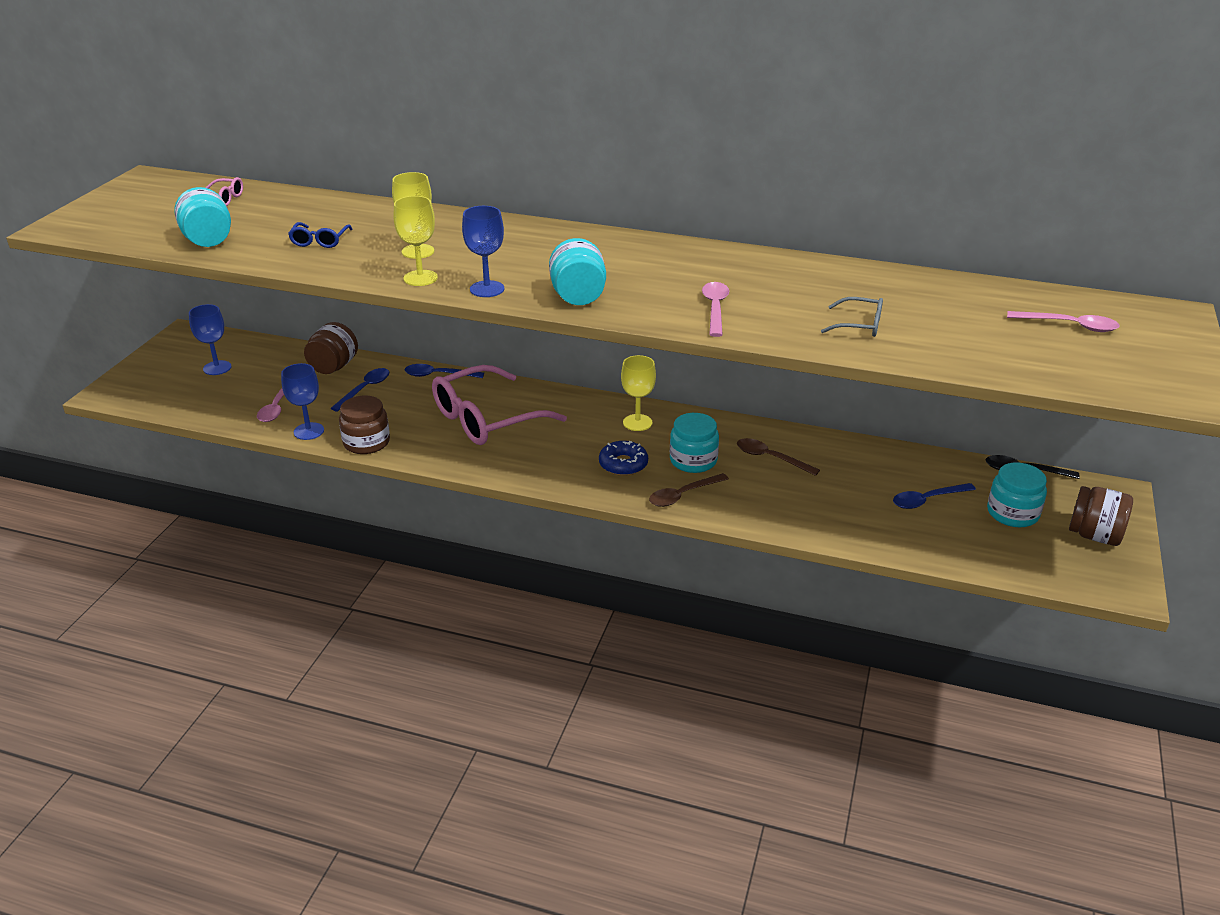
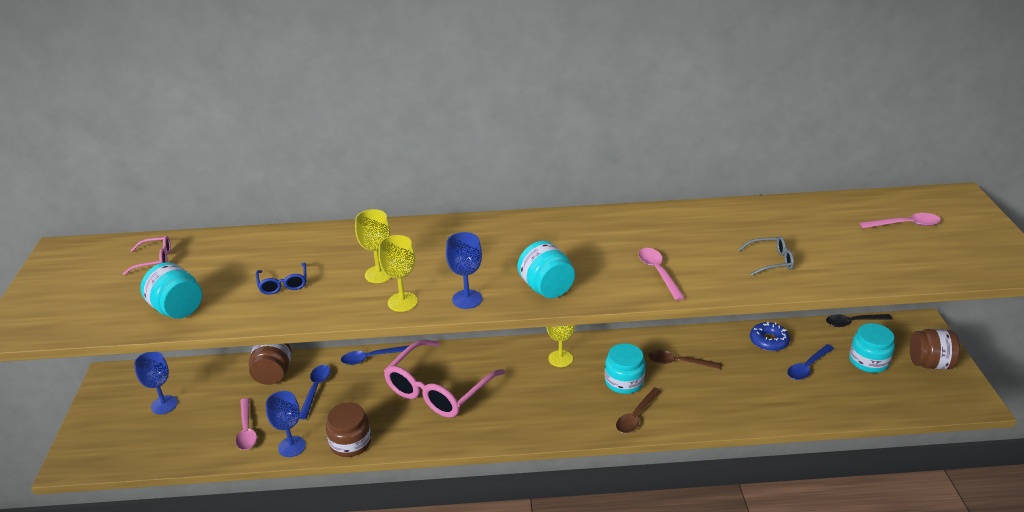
camera: 20 degrees left, 0 degrees up
(623, 464) = (574, 401): blue donut -> blue donut (768, 341)

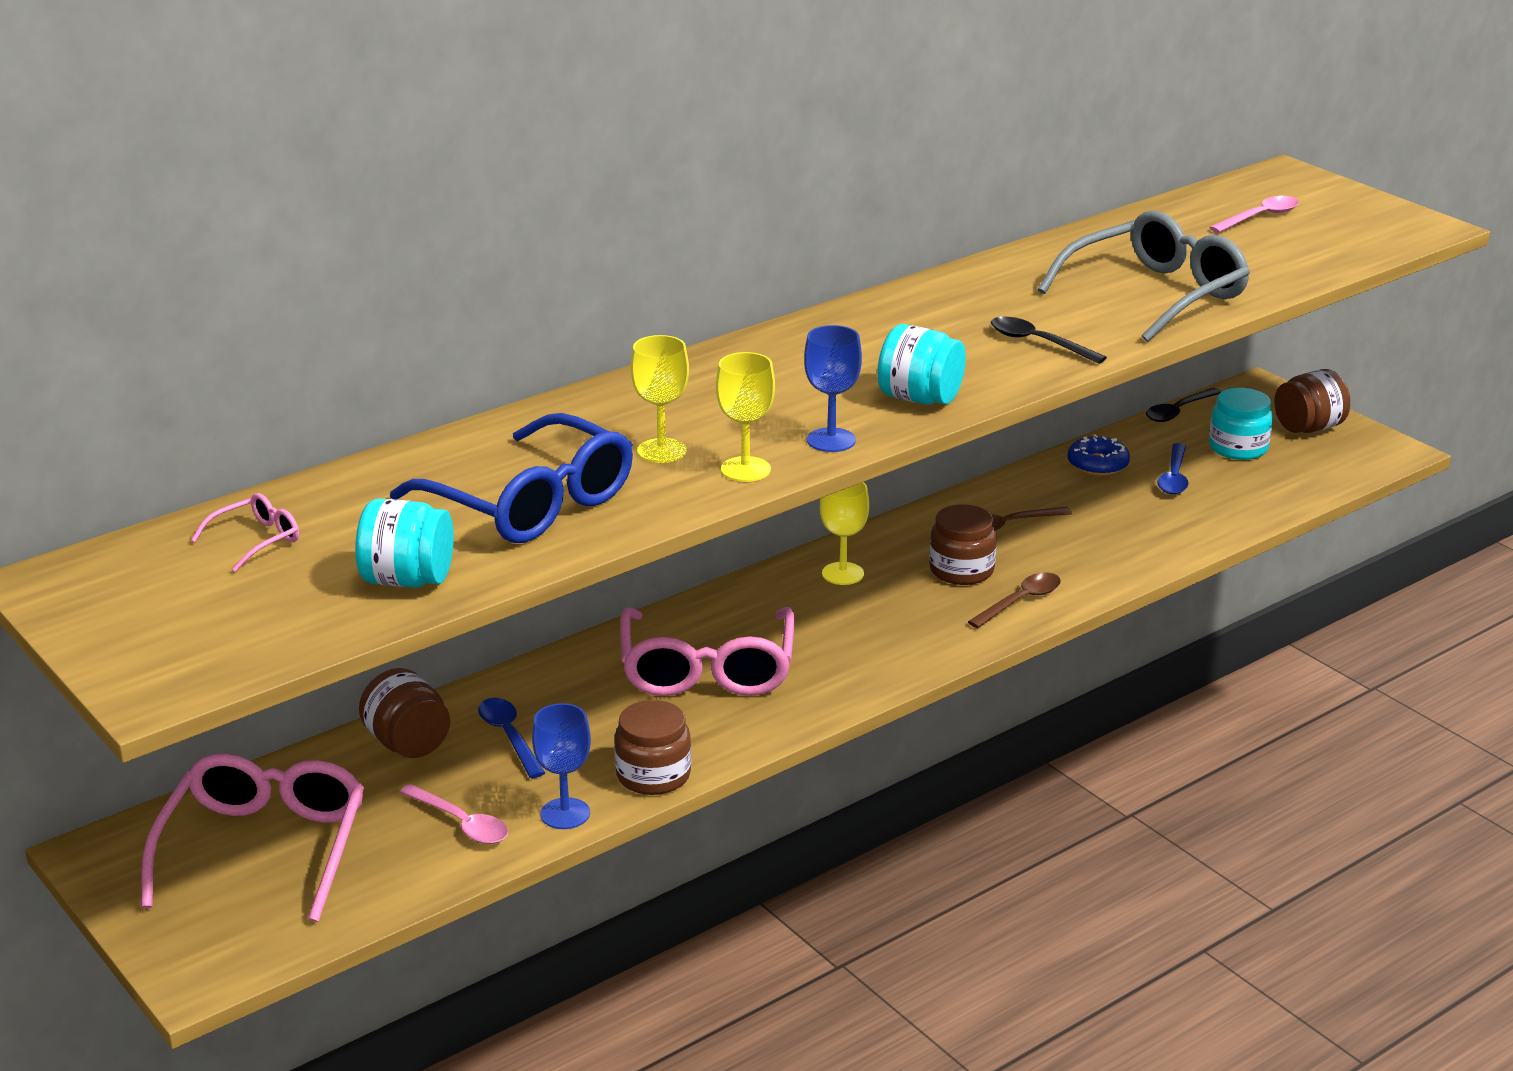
camera: 35 degrees left, 5 degrees down
(164, 405) = (264, 848): blue goblet -> pink glasses
(283, 284) = (531, 503): blue glasses -> blue glasses, size x2.26
(371, 358) = (548, 668): blue spoon -> none
(624, 381) = (961, 570): turquoise jar -> brown jar
(636, 416) = (1020, 601): brown spoon -> brown spoon turned 135 degrees counterclockwise
(658, 272) = (1038, 343): pink spoon -> black spoon
(771, 261) = (1156, 294): grey glasses -> grey glasses, size x2.26

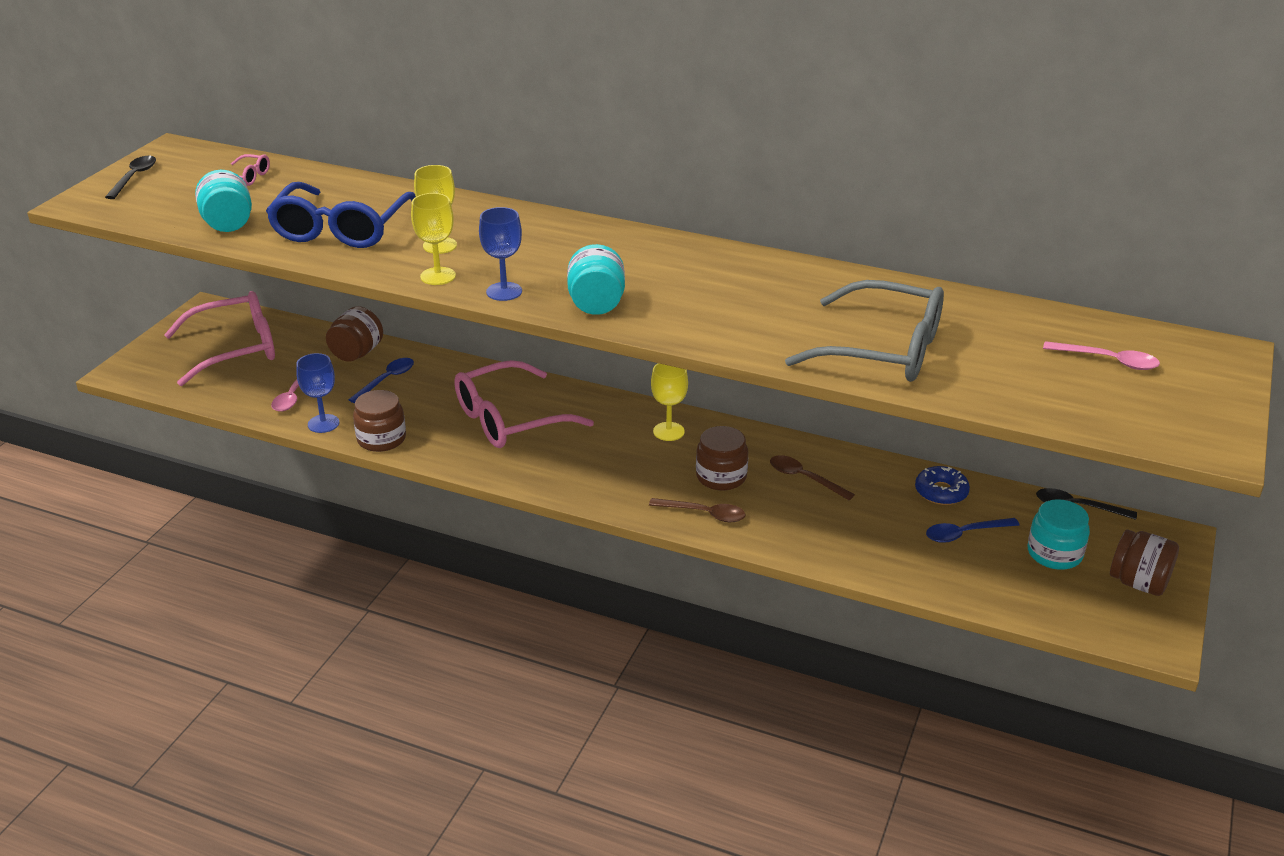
camera: 60 degrees right, 5 degrees up
(1038, 343) = (736, 324): black spoon -> black spoon (134, 177)

